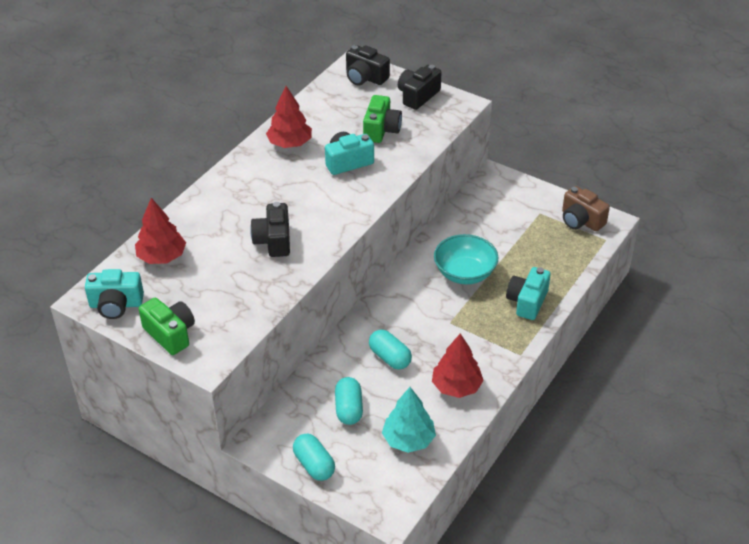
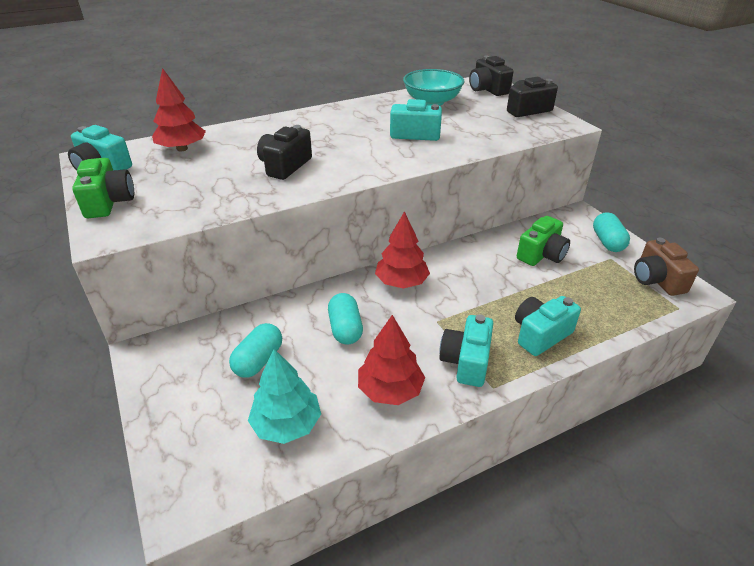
camera: 30 degrees right, 5 degrees down
(290, 143) = (377, 110): red tree -> red tree (401, 282)
(314, 465) = (168, 402): turquoise capsule -> turquoise capsule (607, 242)
(381, 130) = (469, 122): green camera -> green camera (541, 254)
(465, 273) = (488, 282): turquoise bowl -> turquoise bowl (432, 101)
(491, 344) = (466, 361): none -> turquoise camera

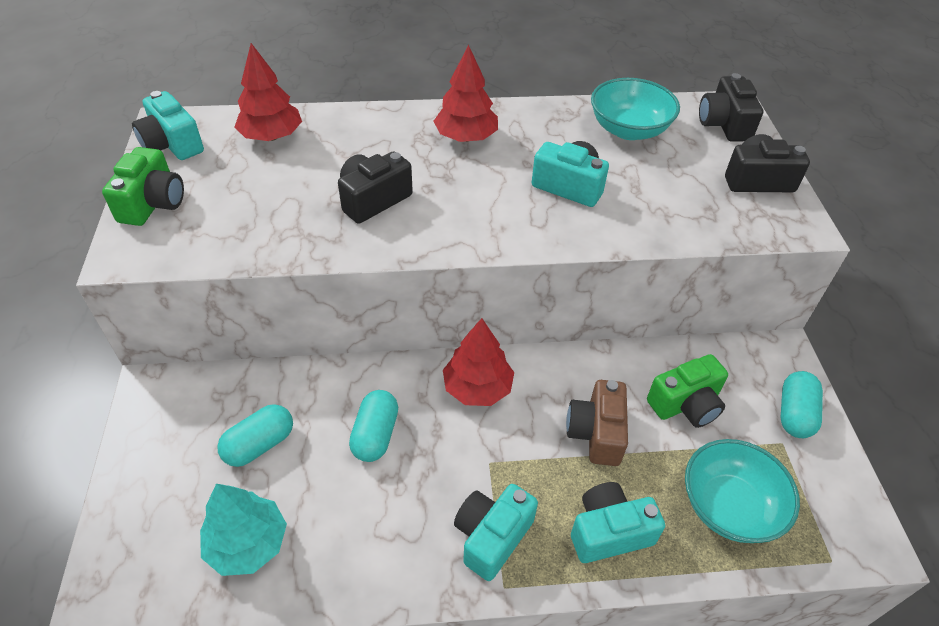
camera: 20 degrees right, 10 degrees up
(390, 390) = (381, 542): red tree -> red tree (466, 137)
(603, 299) = (729, 506): none -> turquoise bowl
(657, 280) = (828, 503): brown camera -> brown camera (596, 433)

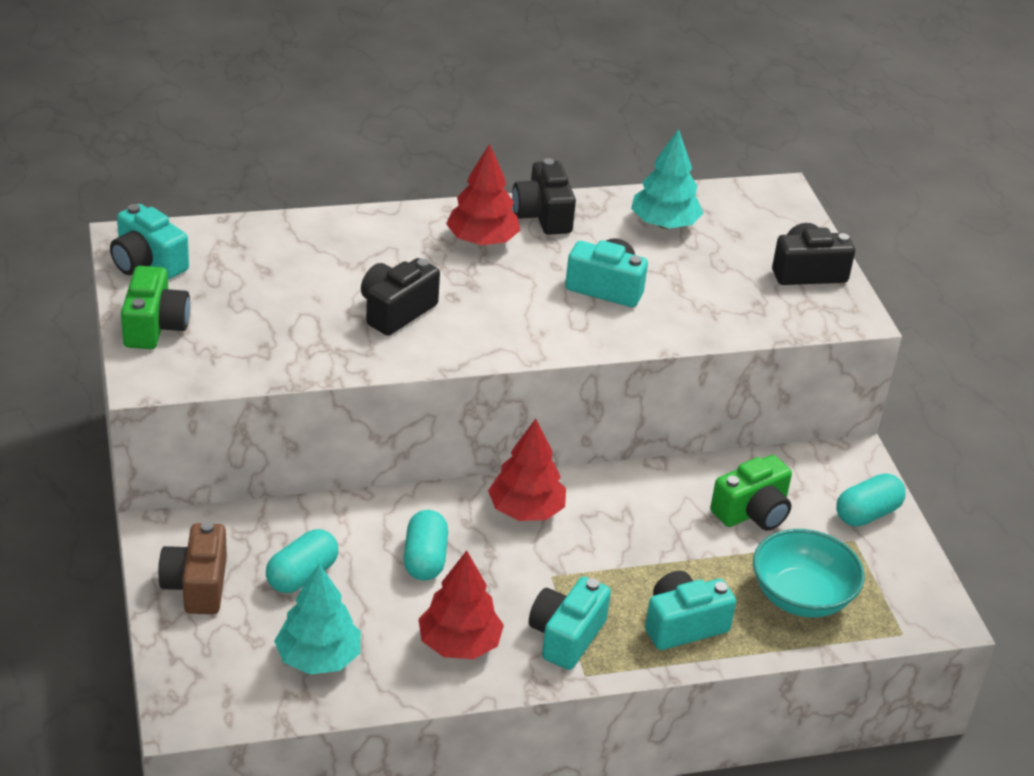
camera: 10 degrees left, 10 degrees down
(272, 136) = (259, 249): red tree -> red tree (459, 644)
(596, 433) = (660, 543): brown camera -> brown camera (197, 585)
(629, 130) = (664, 224): turquoise bowl -> turquoise tree
(724, 124) = (770, 213): black camera -> black camera (543, 215)
(794, 414) = (867, 514): turquoise capsule -> turquoise capsule turned 45 degrees clockwise

